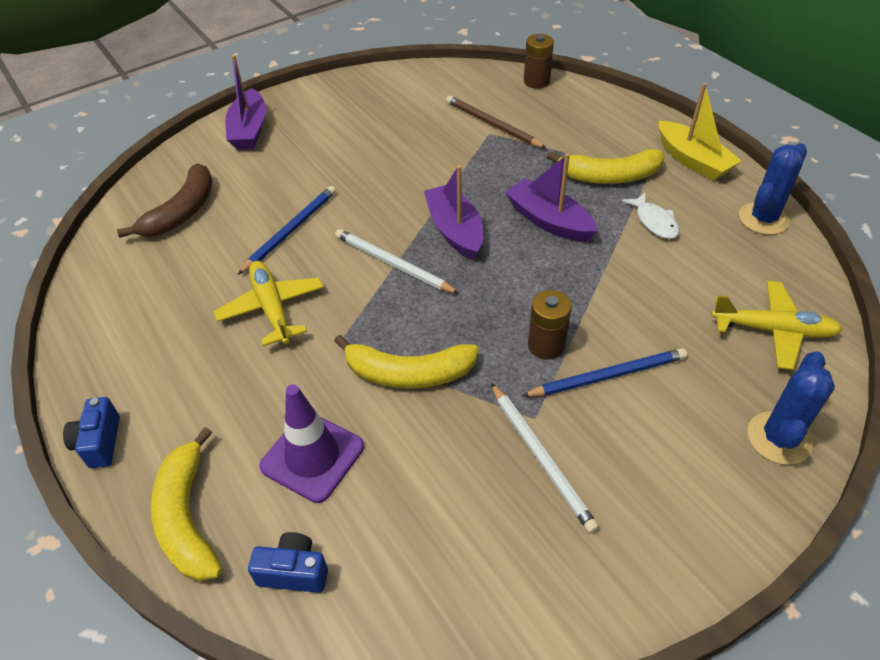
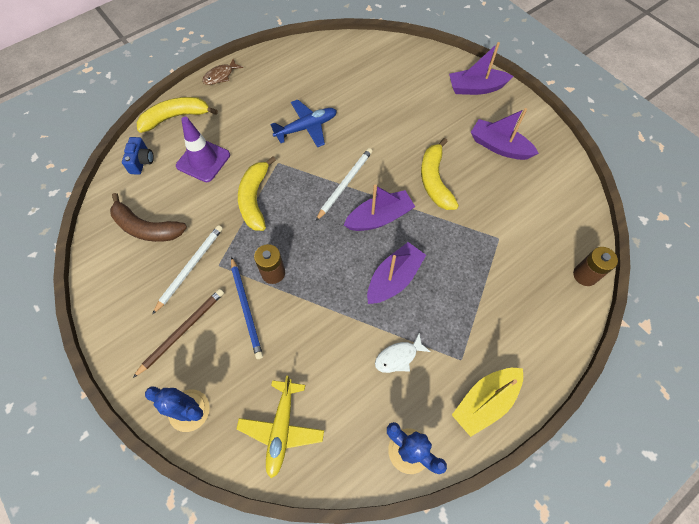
camera: 85 degrees right, 15 degrees up
(99, 442) = (220, 76): blue camera -> brown fish
(182, 212) = (387, 71): brown banana -> brown banana (146, 228)
(272, 308) = (306, 128): yellow plane -> blue plane
(291, 230) = (373, 126): blue pencil -> none
(354, 120) = (499, 147): none -> purple boat
(492, 124) = (511, 240): brown pencil -> brown pencil (182, 331)
(541, 458) = (190, 267): white pencil -> white pencil turned 150 degrees clockwise
(610, 176) = (453, 327): yellow banana -> yellow banana (435, 181)

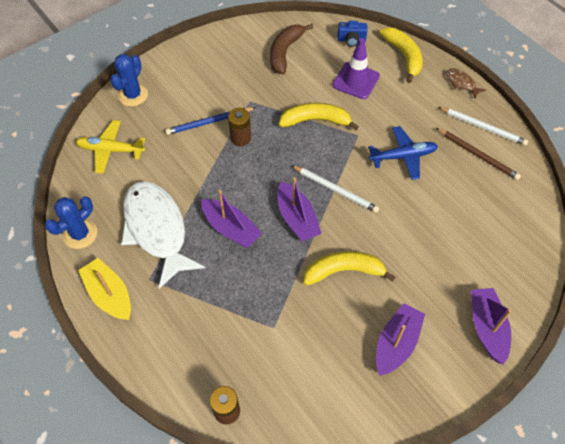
camera: 90 degrees right, 5 degrees down
(182, 331) = (193, 84): brown pencil -> brown pencil (478, 155)
(190, 267) = (247, 83): white pencil -> white pencil (483, 127)
(306, 128) = (403, 156): blue plane -> blue plane turned 75 degrees counterclockwise
(398, 357) = (157, 229): white fish -> white fish, size x2.43

